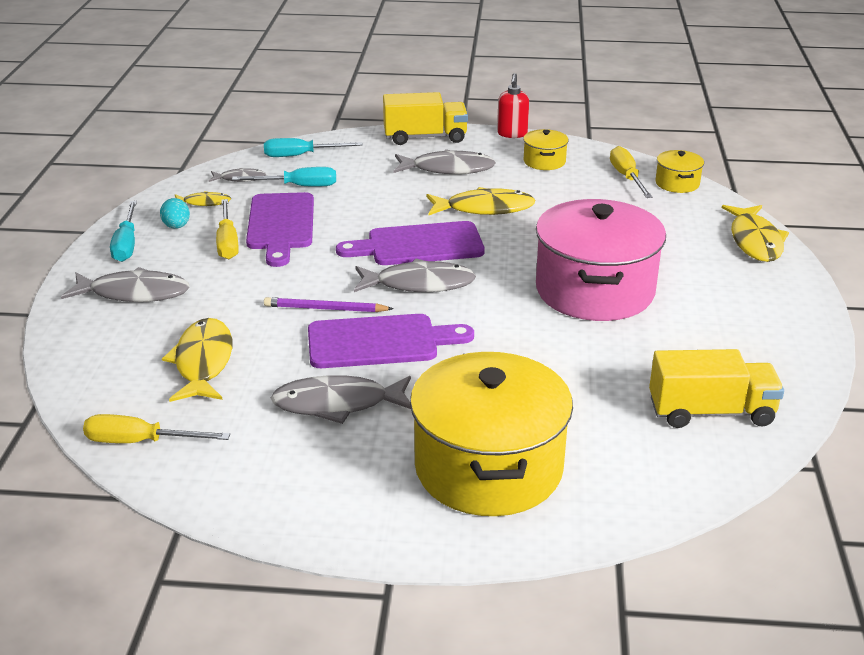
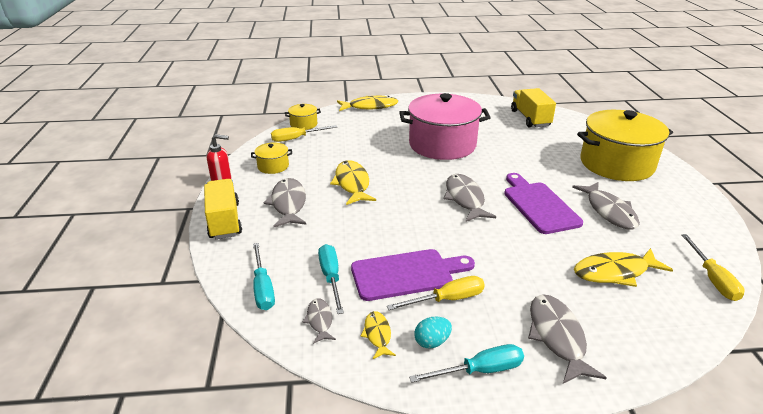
camera: 100 degrees left, 0 degrees up
(325, 309) = (516, 231): purple pencil -> none
(419, 245) = (414, 204): purple cutting board -> none

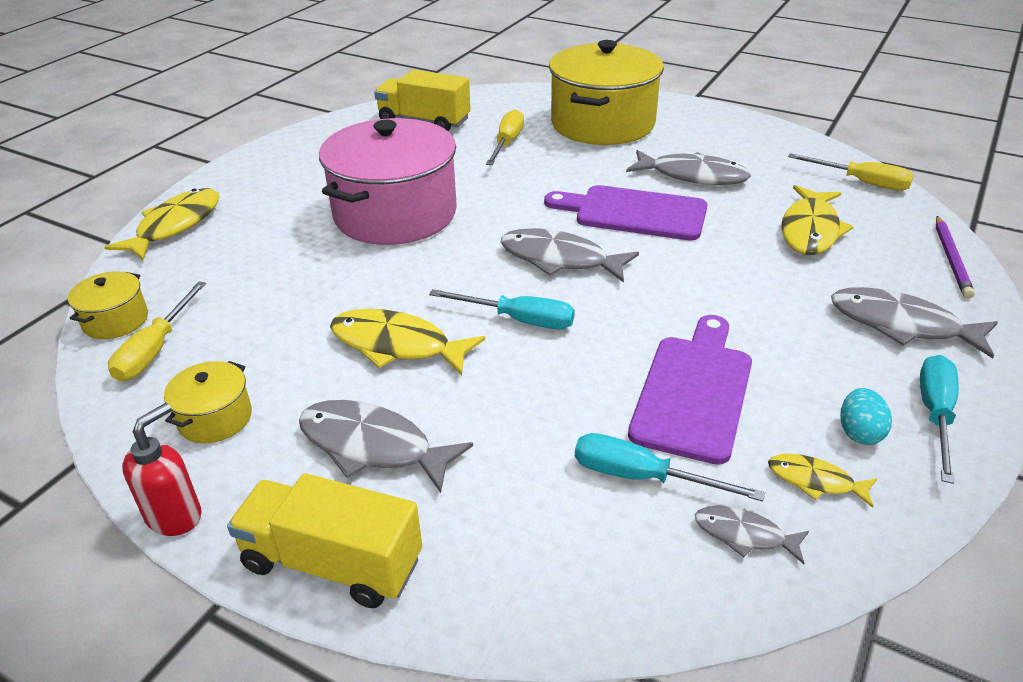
camera: 55 degrees left, 5 degrees up
(263, 288) = (606, 579): turquoise screwdriver -> turquoise screwdriver (519, 320)
(447, 299) = (778, 378): yellow screwdriver -> yellow screwdriver (507, 143)
(671, 344) = (951, 259): none -> purple pencil

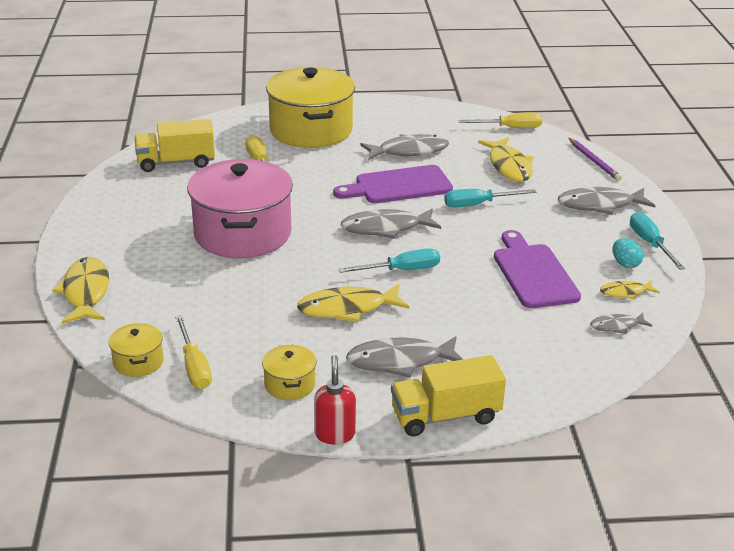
camera: 35 degrees left, 5 degrees down
(641, 477) = (549, 321): turquoise screwdriver -> turquoise screwdriver (478, 204)

